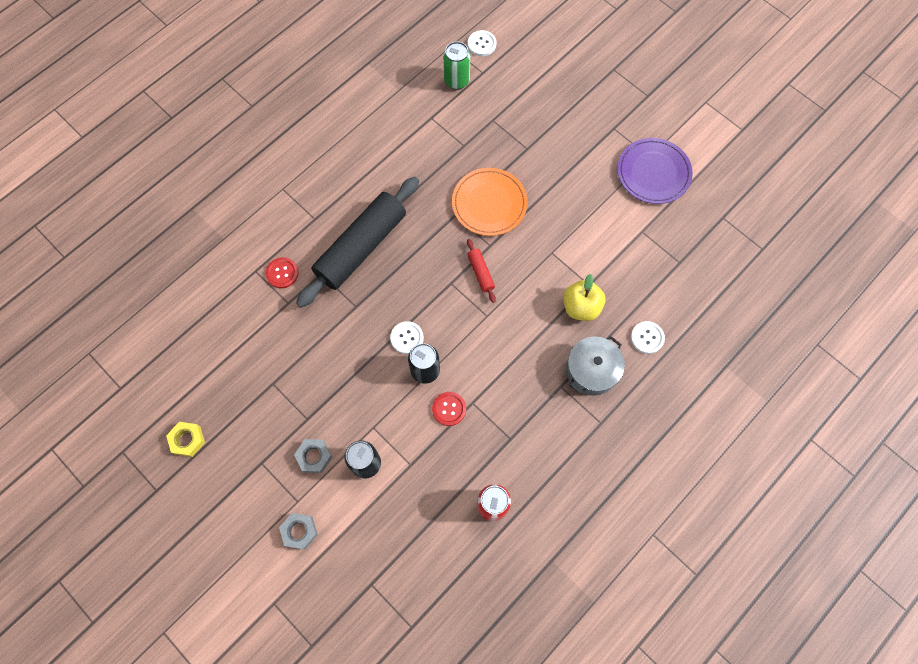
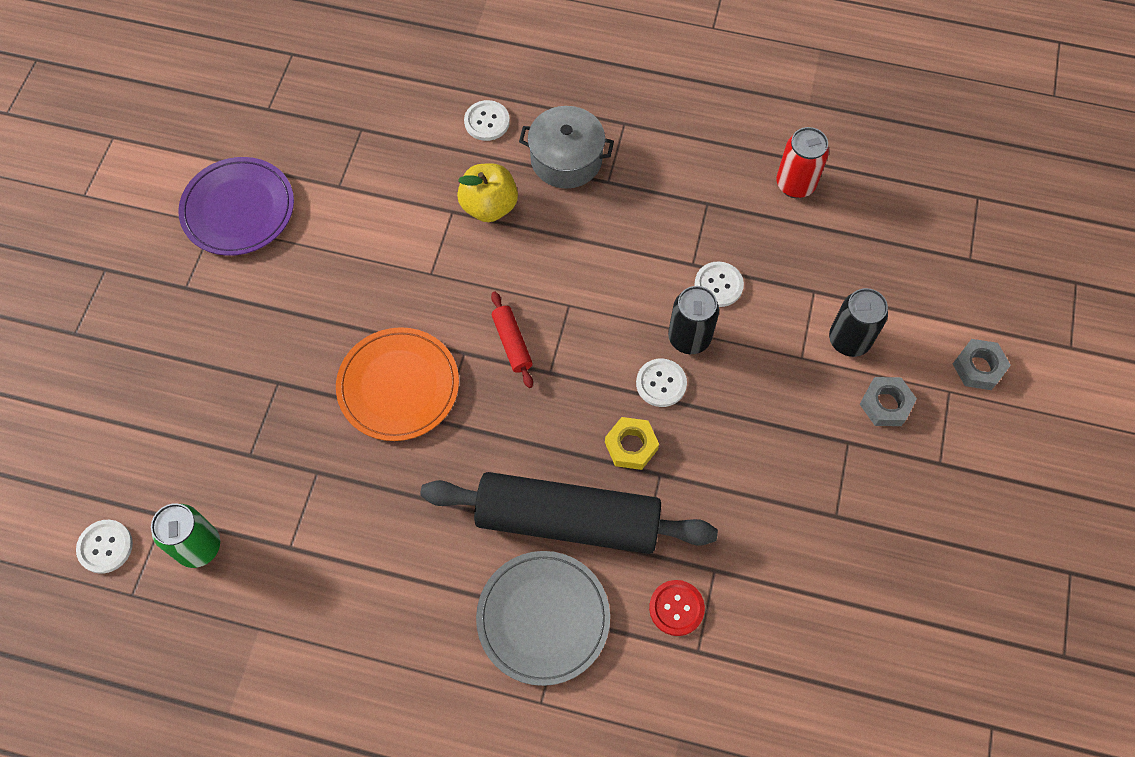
camera: 120 degrees left, 5 degrees down
(187, 440) = (984, 577): yellow nut -> yellow nut (631, 446)
(320, 210) = (543, 618): none -> grey plate
(449, 409) = (718, 285): red button -> white button
(480, 273) = (512, 343): red rolling pin -> red rolling pin turned 60 degrees counterclockwise

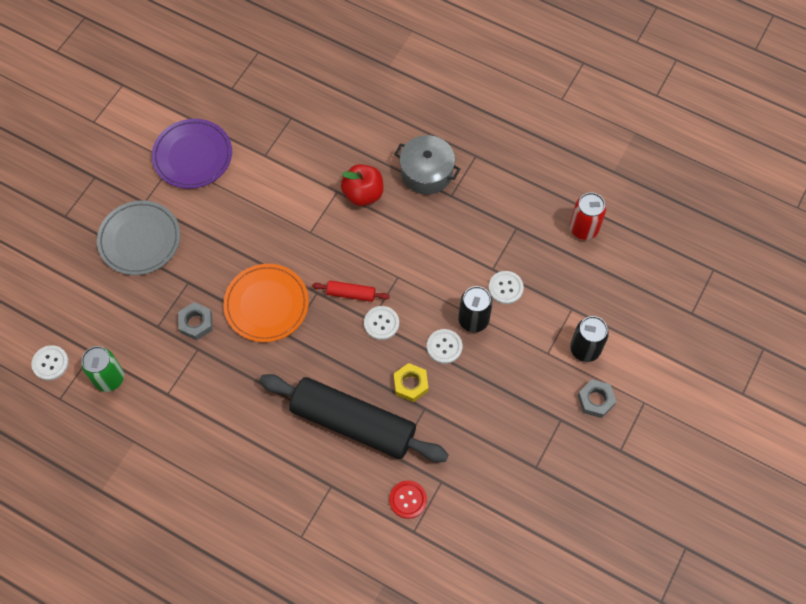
camera: 15 degrees right, 0 degrees up
(487, 121) = (379, 132): white button -> white button (381, 323)
(489, 206) = (363, 194): yellow apple -> red apple
(512, 343) = (351, 294): red rolling pin -> red rolling pin turned 75 degrees counterclockwise
(543, 618) = (318, 483): grey plate -> grey plate (139, 240)
(978, 367) = (670, 391): grey nut -> grey nut (196, 323)

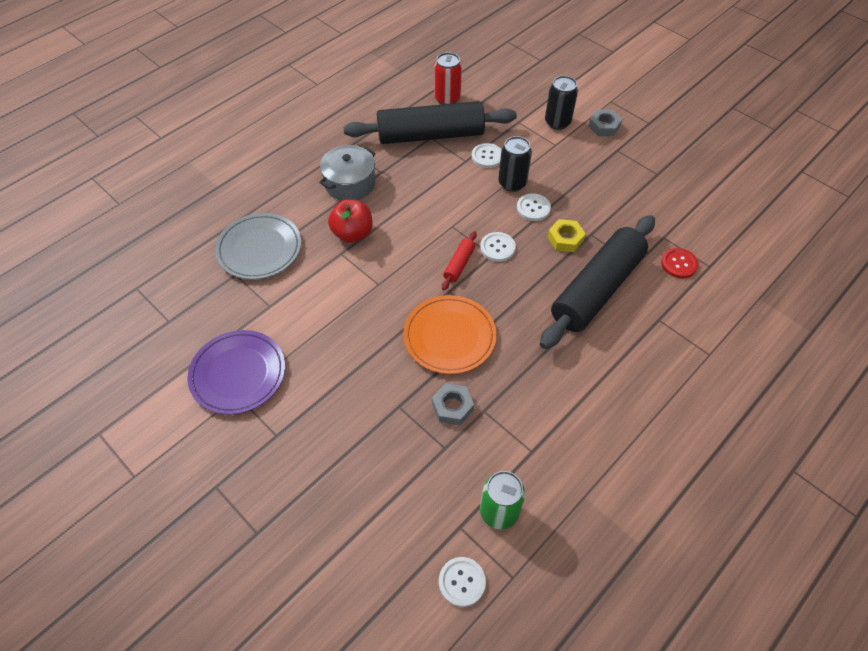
camera: 75 degrees left, 10 degrees down
(139, 240) = (325, 448): grey plate -> grey plate (259, 249)
(519, 226) = (430, 135): none -> black rolling pin

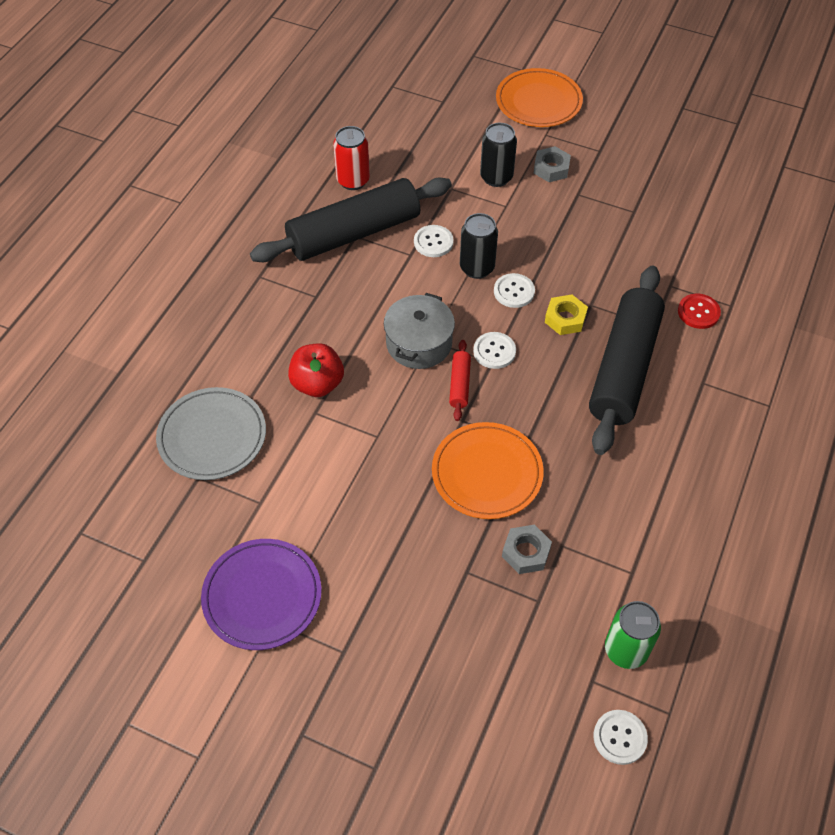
camera: 20 degrees left, 0 degrees up
(350, 183) = (284, 321): grey pot -> grey pot (419, 343)
(615, 77) = (538, 102): none -> orange plate

